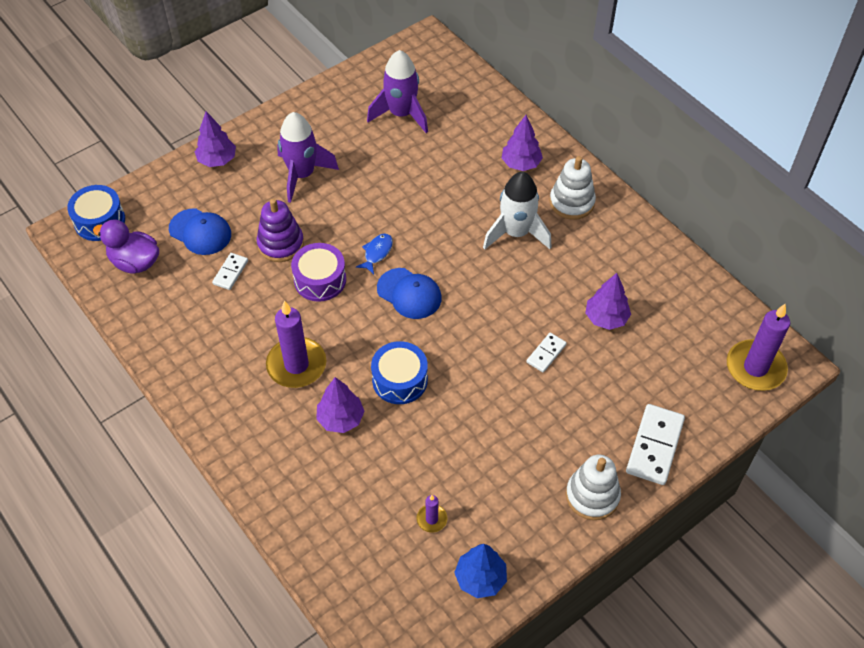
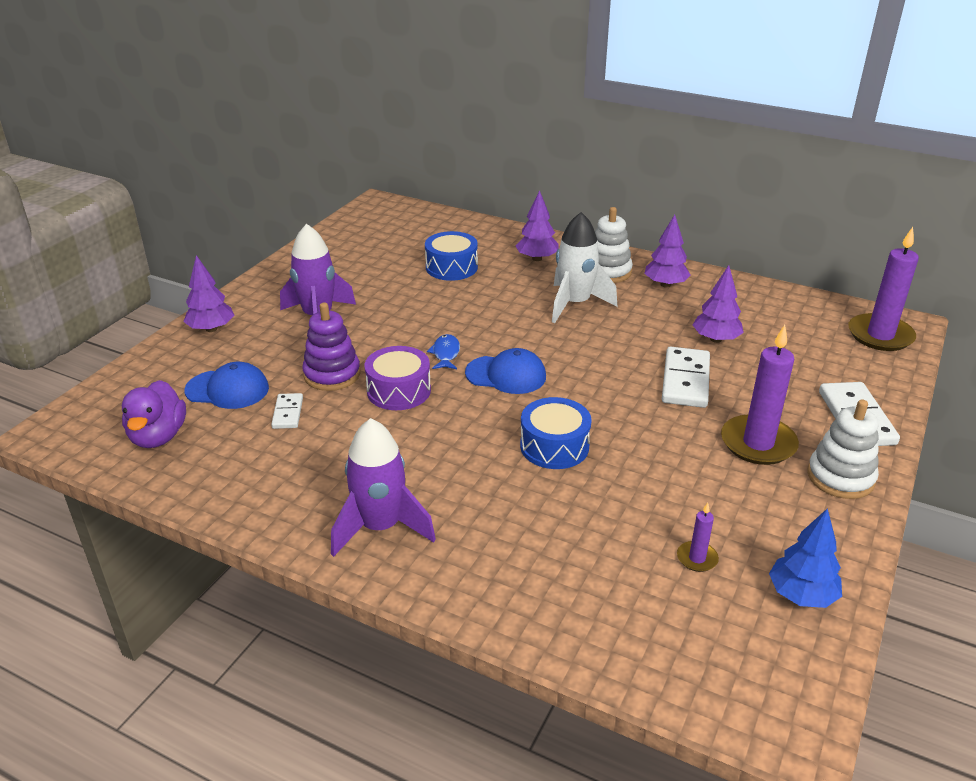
camera: 25 degrees left, 20 degrees down
(100, 221) = (89, 413): blue drum -> blue drum (451, 267)
(135, 262) = (158, 436): purple duck -> purple duck turned 90 degrees counterclockwise
(296, 365) = (425, 469): purple candle -> purple candle (758, 443)
(340, 419) = (515, 501): purple tree -> purple tree (665, 284)
(401, 114) = (392, 253): purple rocket -> purple rocket (381, 527)
(546, 353) = (685, 380): white domino -> white domino, size x1.80

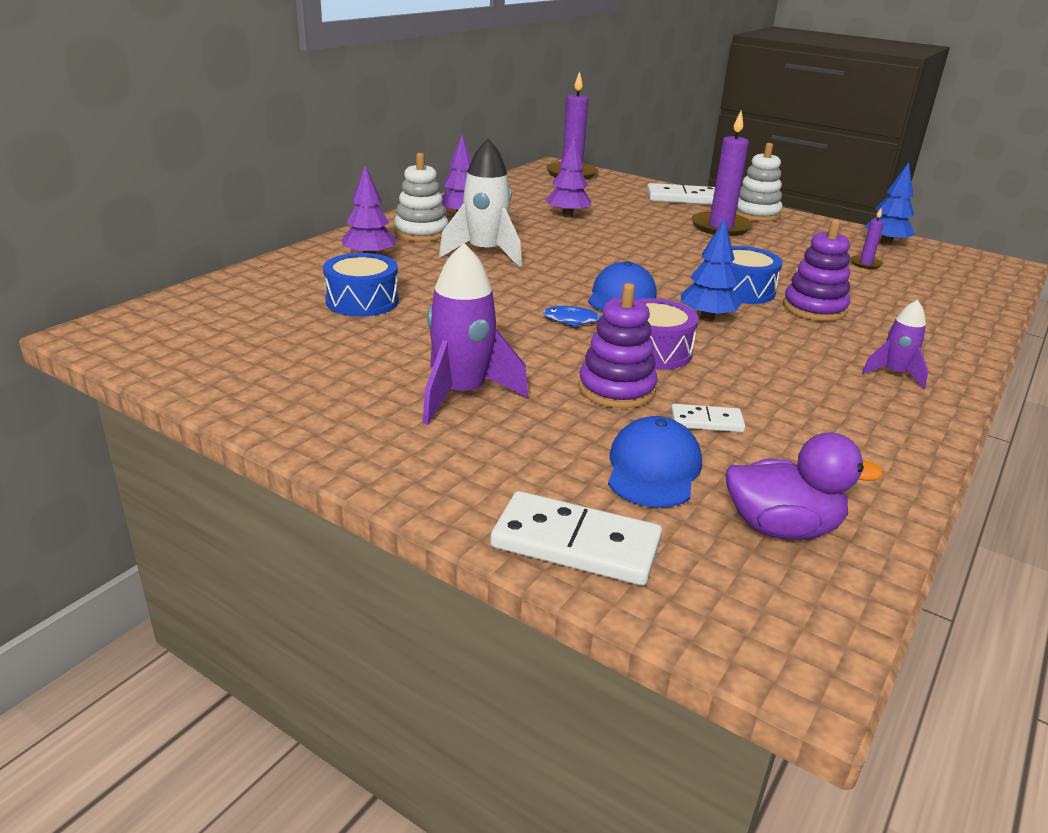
camera: 85 degrees left, 5 degrees down
(211, 329) = (468, 489): purple tree -> none
(381, 527) = (894, 374): purple rocket -> purple rocket, size x0.56
(475, 421) = (707, 318): none -> blue tree
(525, 493) = (814, 308): none -> purple stacking toy
(685, 380) = (633, 234): white domino -> white domino (576, 544)

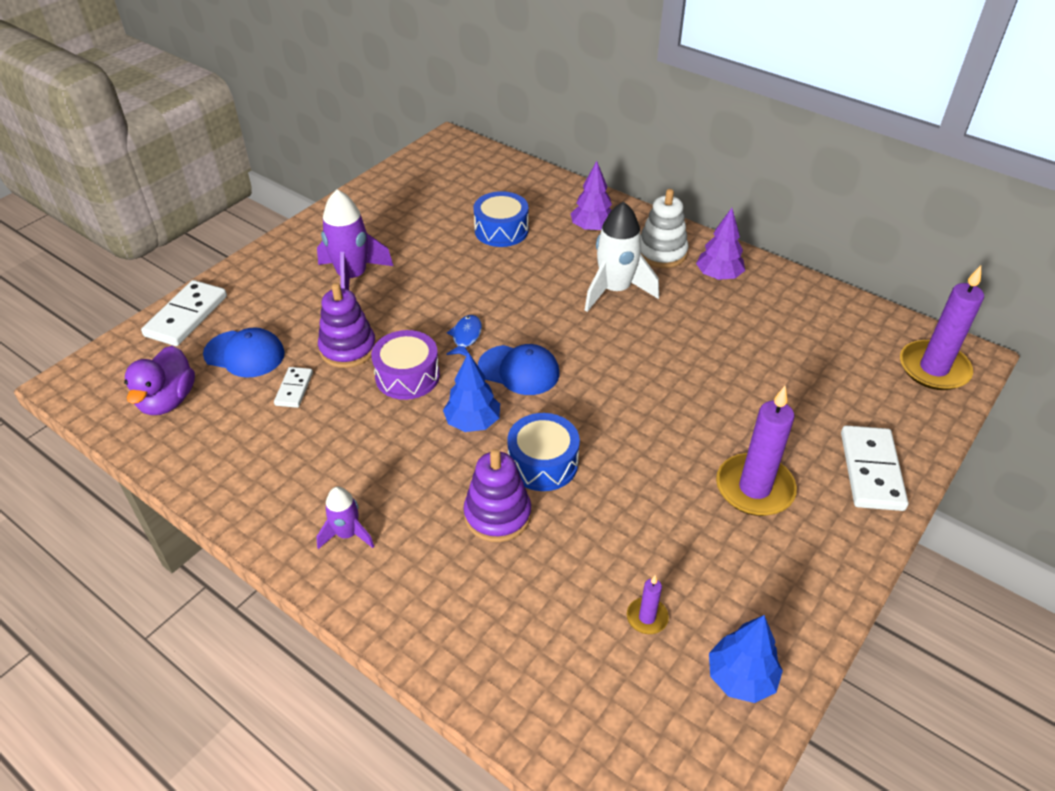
camera: 95 degrees right, 15 degrees up
(567, 215) = (750, 352): purple tree -> none
(756, 214) = (829, 542): white stacking toy -> none

